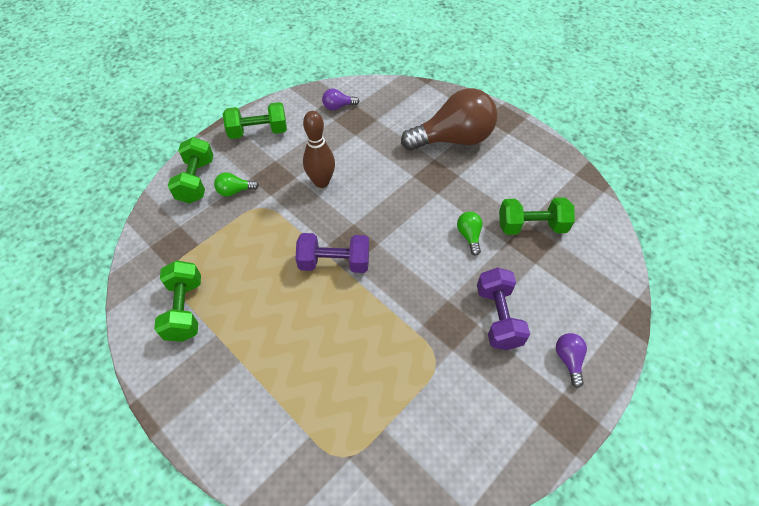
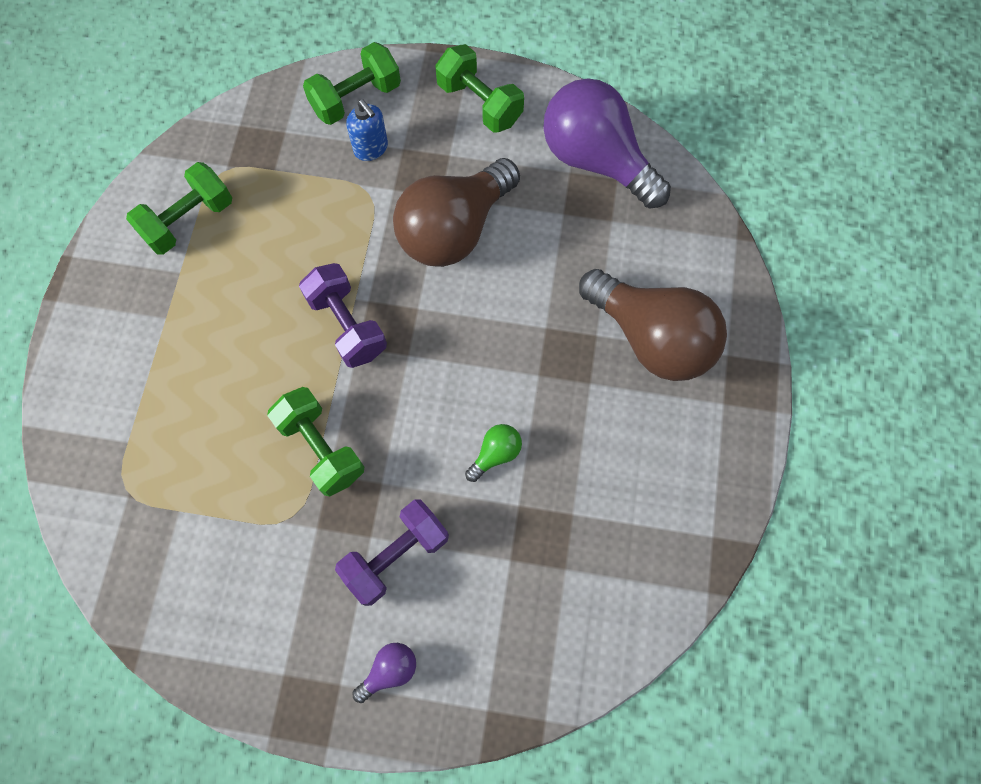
camera: 55 degrees right, 15 degrees up
(235, 191) = (371, 148): green light bulb -> blue soap dispenser
(321, 182) = (454, 229): brown bowling pin -> brown light bulb
(338, 107) = (596, 160): purple light bulb -> purple light bulb, size x2.43
(531, 226) = (569, 524): green dumbbell -> green dumbbell (321, 448)

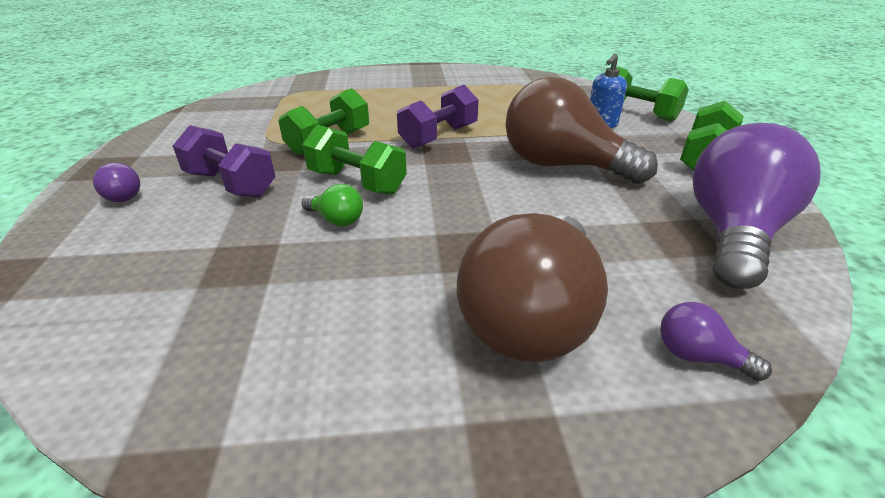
camera: 75 degrees right, 35 degrees down
(189, 221) = (485, 82): green dumbbell -> green dumbbell (357, 182)
(704, 259) = (698, 356): none -> purple light bulb

